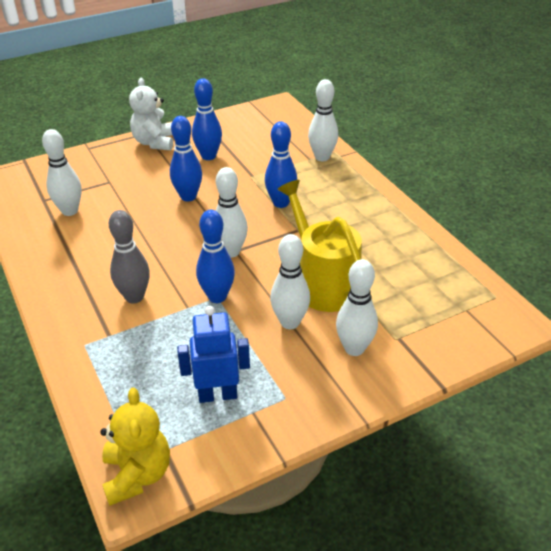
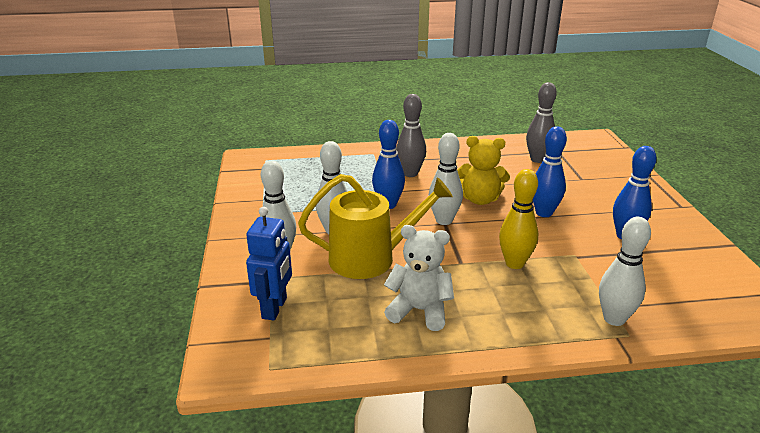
camera: 110 degrees right, 10 degrees down
(70, 211) = (537, 159): white bowling pin -> grey bowling pin
(137, 474) = (256, 159): yellow teddy bear -> yellow teddy bear (480, 199)
(154, 142) = (658, 208): white teddy bear -> white teddy bear (419, 310)
(217, 395) = (289, 189): blue robot -> blue robot (275, 308)
(281, 203) = (514, 263): blue bowling pin -> yellow bowling pin

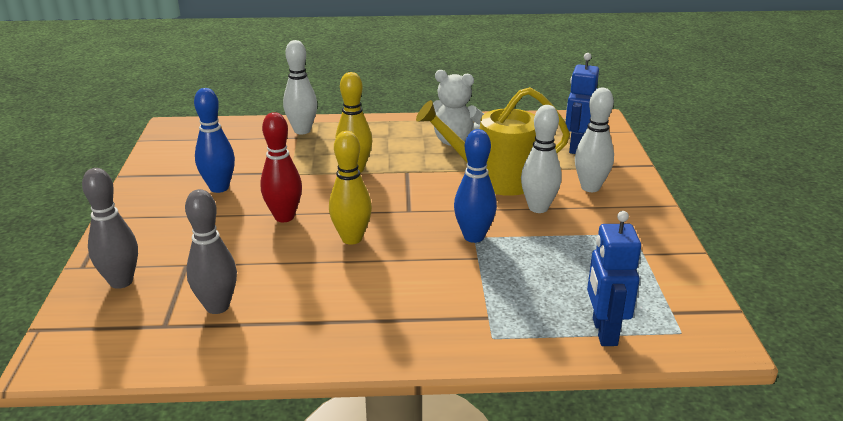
camera: 175 degrees left, 0 degrees up
(310, 158) = (604, 332): none -> blue robot
(410, 173) = (435, 287): grey bowling pin -> grey bowling pin (121, 281)
(444, 220) = (409, 213): white bowling pin -> none
(480, 199) = (352, 238): yellow teddy bear -> yellow bowling pin
(544, 213) = (284, 217): blue bowling pin -> red bowling pin

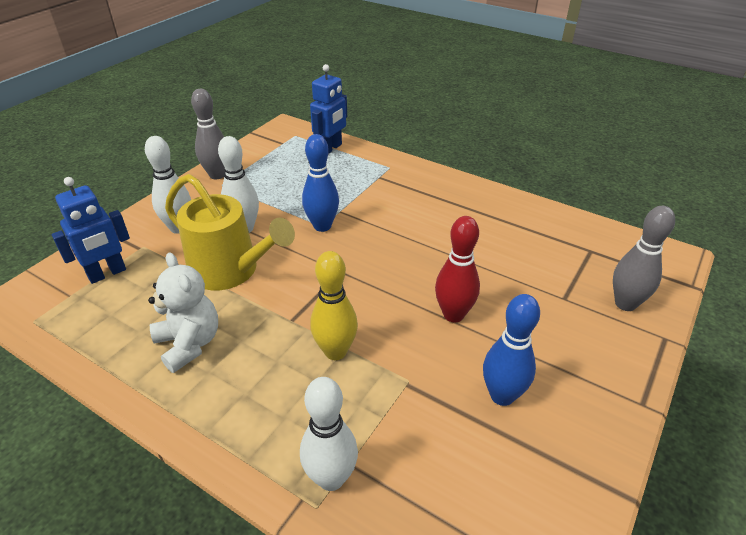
camera: 145 degrees left, 10 degrees up
(217, 306) = (548, 249): grey bowling pin -> grey bowling pin (217, 175)
(352, 238) = (412, 264): yellow bowling pin -> none

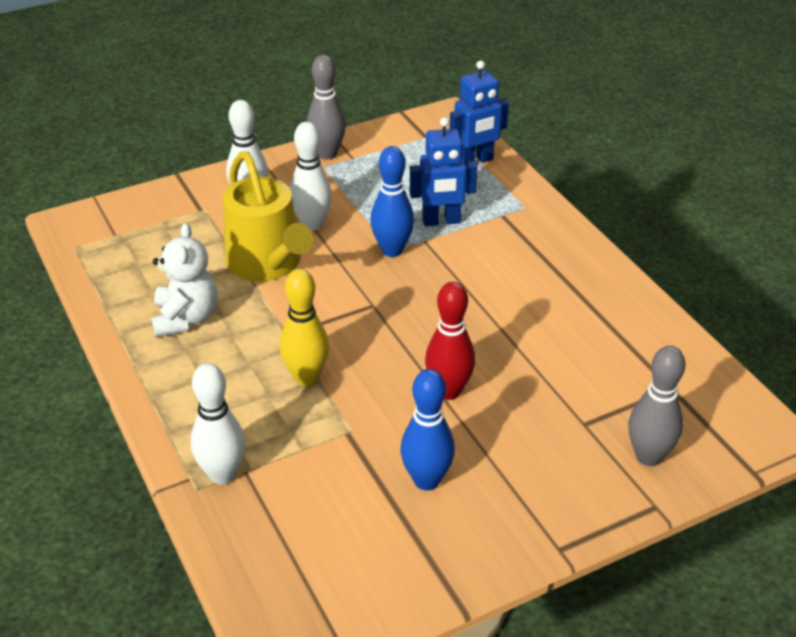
camera: 30 degrees right, 0 degrees up
(107, 274) = (158, 225): blue robot -> blue robot (441, 221)

